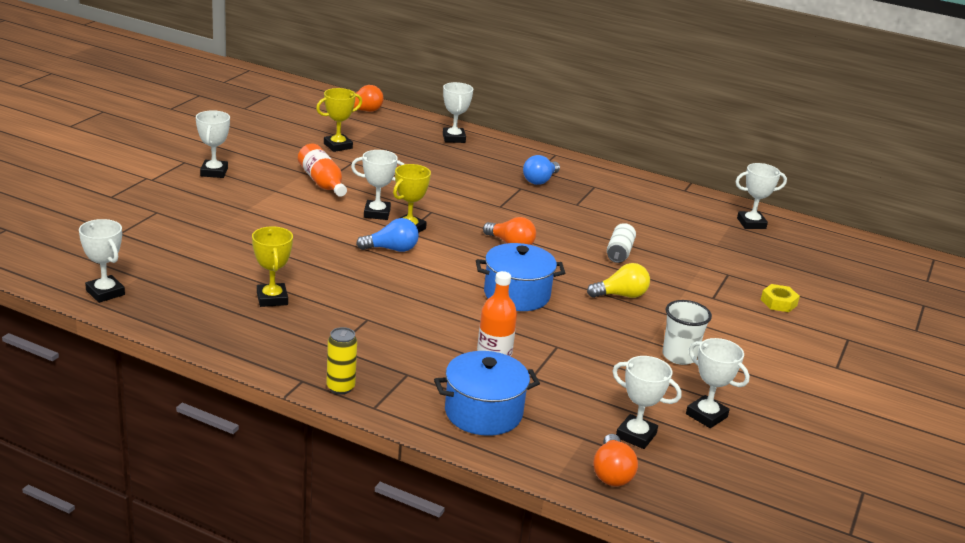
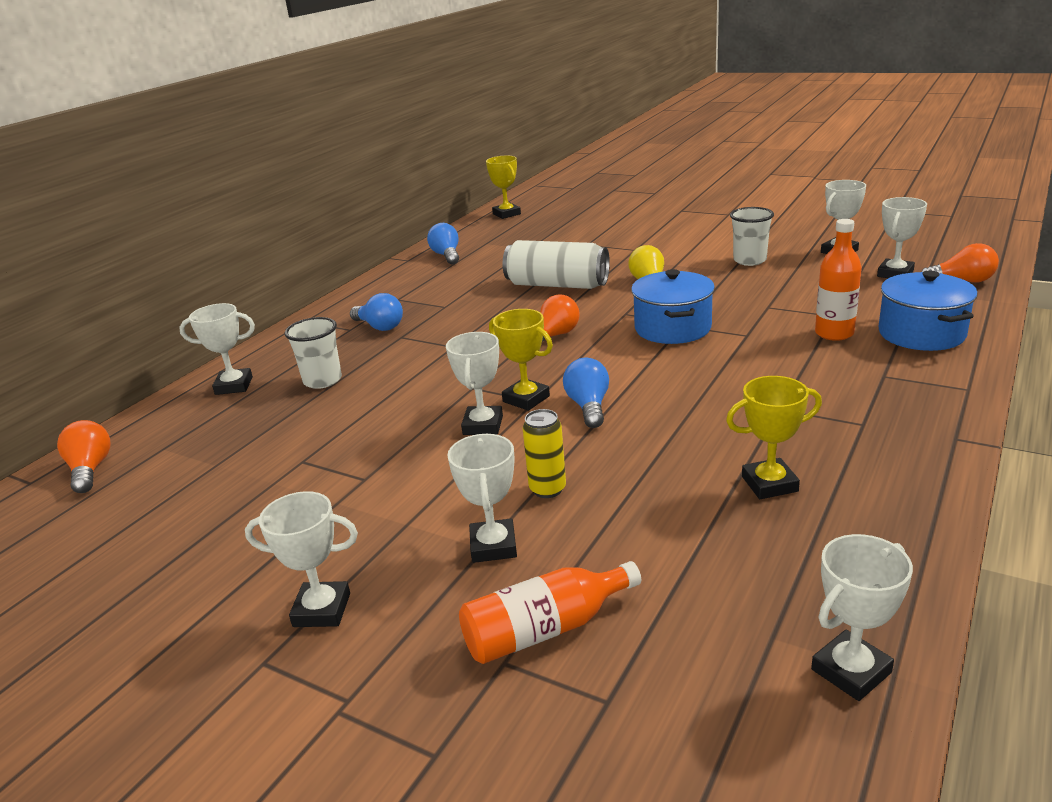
camera: 80 degrees left, 0 degrees up
(322, 182) = (376, 481): orange bottle -> orange bottle (545, 629)
(338, 146) = (234, 480): yellow trophy -> yellow trophy (506, 214)
(340, 387) = (948, 411): yellow can -> yellow can (547, 489)
(454, 164) = (322, 380): none -> white cup
(619, 252) = (557, 285): white can -> white can, size x1.81
(695, 206) = (447, 255): none -> blue light bulb
(751, 223) = (481, 236): white trophy -> white trophy (493, 546)
(778, 302) = (632, 228): yellow nut -> none

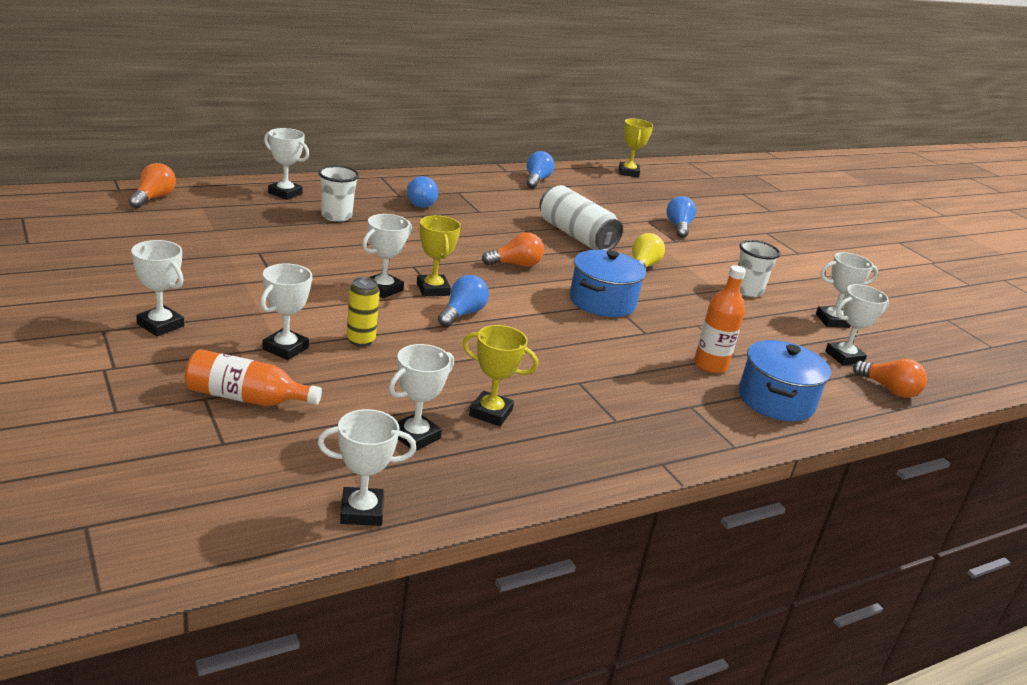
camera: 25 degrees right, 0 degrees up
(617, 238) = (678, 227): none -> blue light bulb
(755, 553) = (415, 436): none -> white trophy

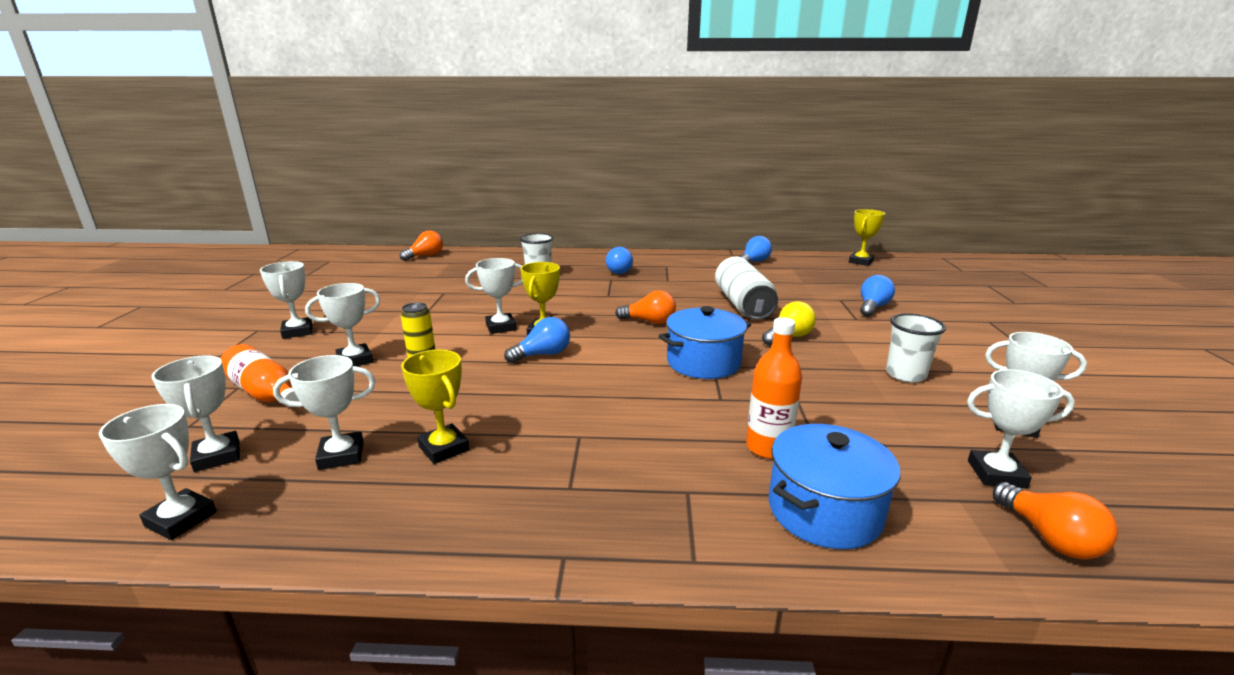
camera: 35 degrees right, 5 degrees down
(285, 193) = (521, 258): white trophy -> white trophy (217, 456)

